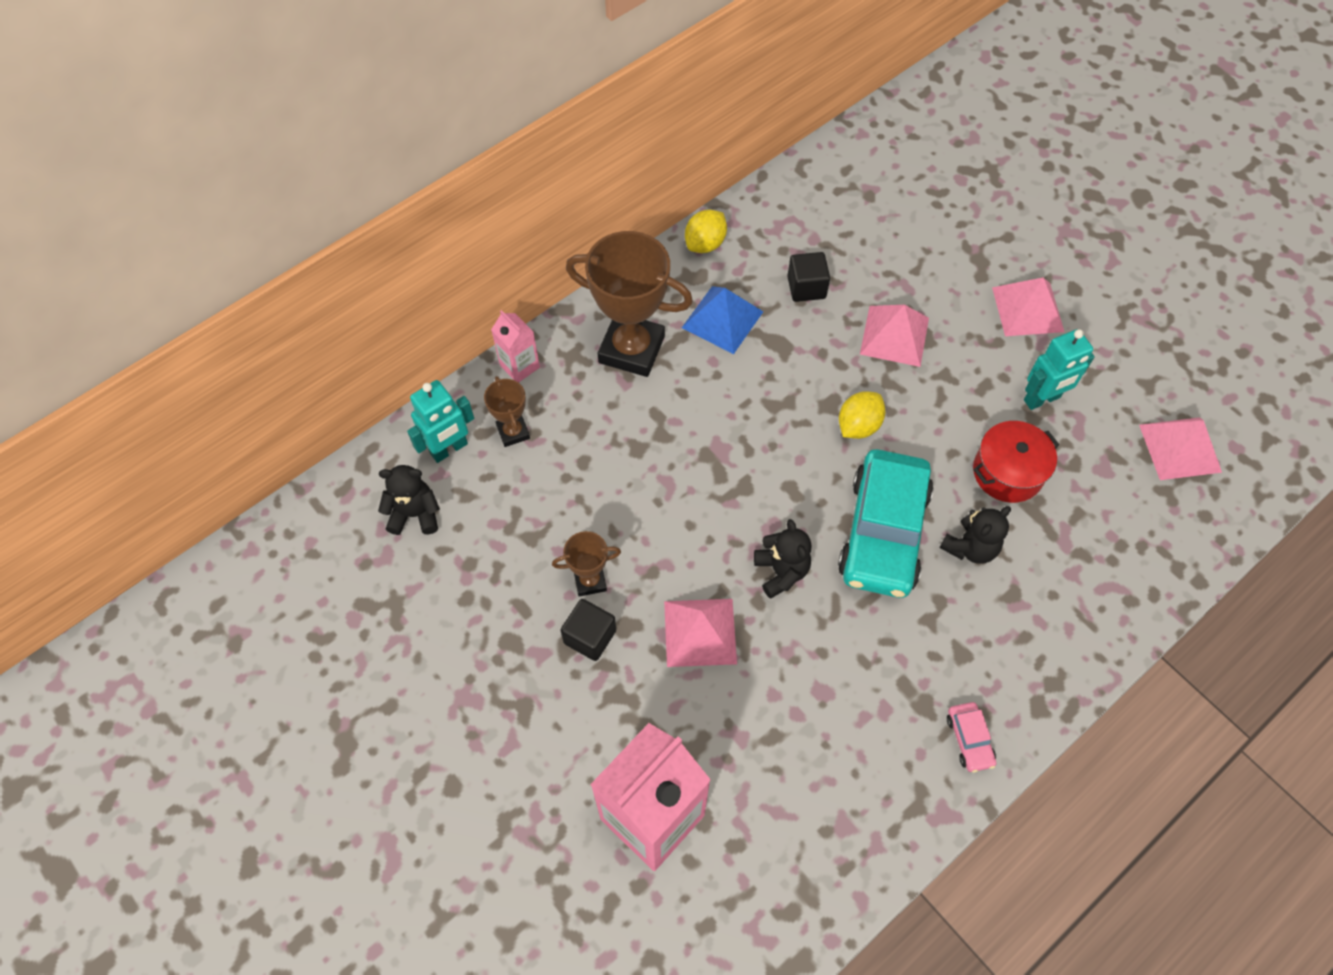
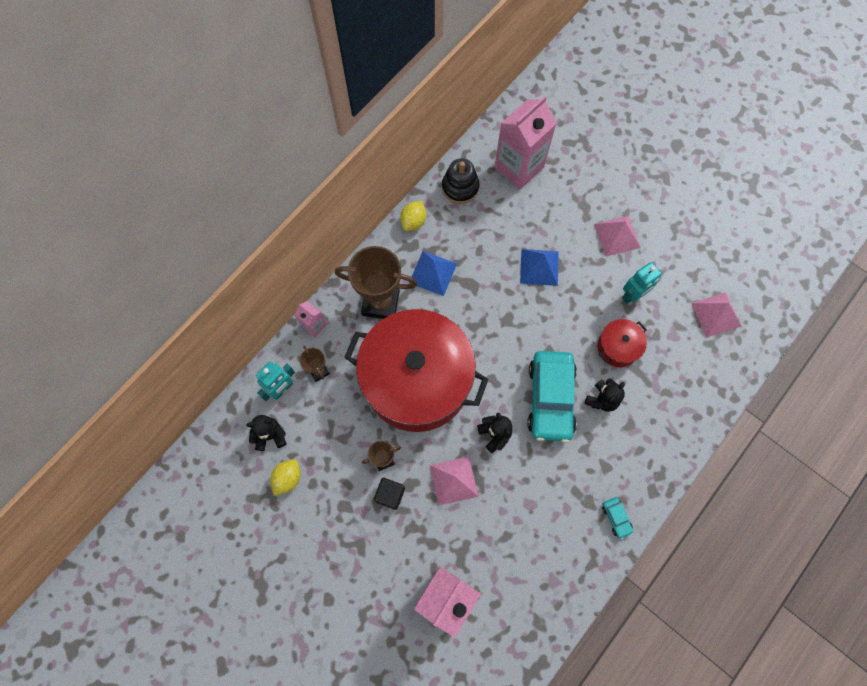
camera: 10 degrees left, 10 degrees up
(668, 470) = (417, 380): none -> red pot
(787, 207) = (460, 187): none -> black stacking toy
(806, 287) = (481, 242): black cube -> none
(858, 426) = (526, 331): yellow lemon -> yellow lemon (288, 478)
(884, 193) = (519, 167): none -> pink carton
(894, 336) = (539, 267): pink pyramid -> blue pyramid
(969, 739) = (616, 518): pink car -> turquoise car

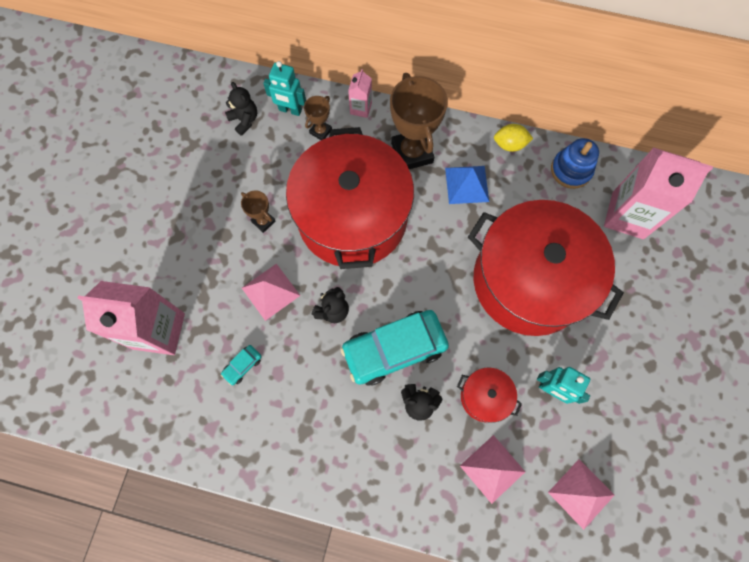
camera: 65 degrees right, 0 degrees up
(288, 478) = (212, 151): yellow lemon -> none
(390, 494) = (233, 241): black cube -> none
(460, 187) = (571, 170): black stacking toy -> blue stacking toy
(539, 267) = (529, 280): blue pyramid -> red pot
(616, 518) = (300, 467): turquoise car -> turquoise car (242, 366)
(617, 236) = (611, 346): pink pyramid -> pink pyramid (492, 468)

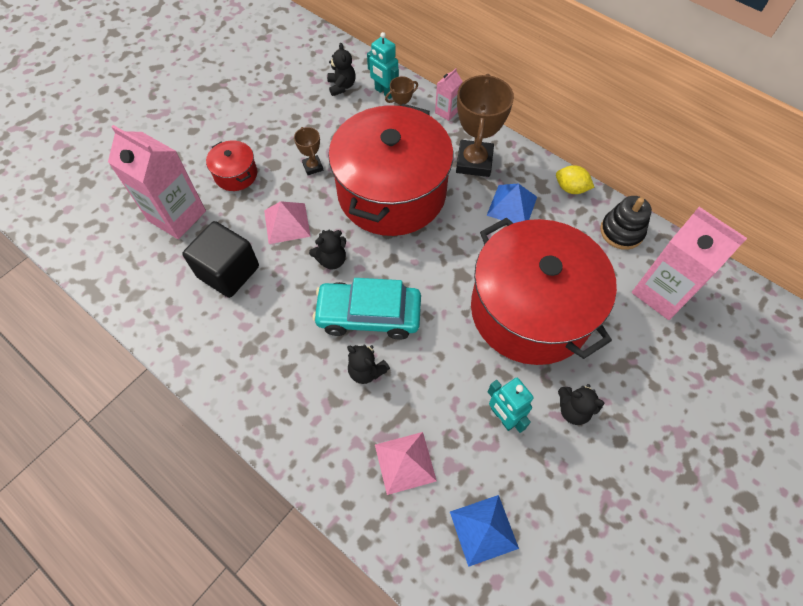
camera: 25 degrees right, 10 degrees down
(242, 366) = (228, 272): turquoise car -> black cube
(484, 397) = (432, 394): red pot -> red pot (236, 174)
(571, 170) = (621, 231): blue stacking toy -> black stacking toy
(581, 493) = (483, 530): pink pyramid -> blue pyramid
(603, 356) = (573, 409): none -> black teddy bear

